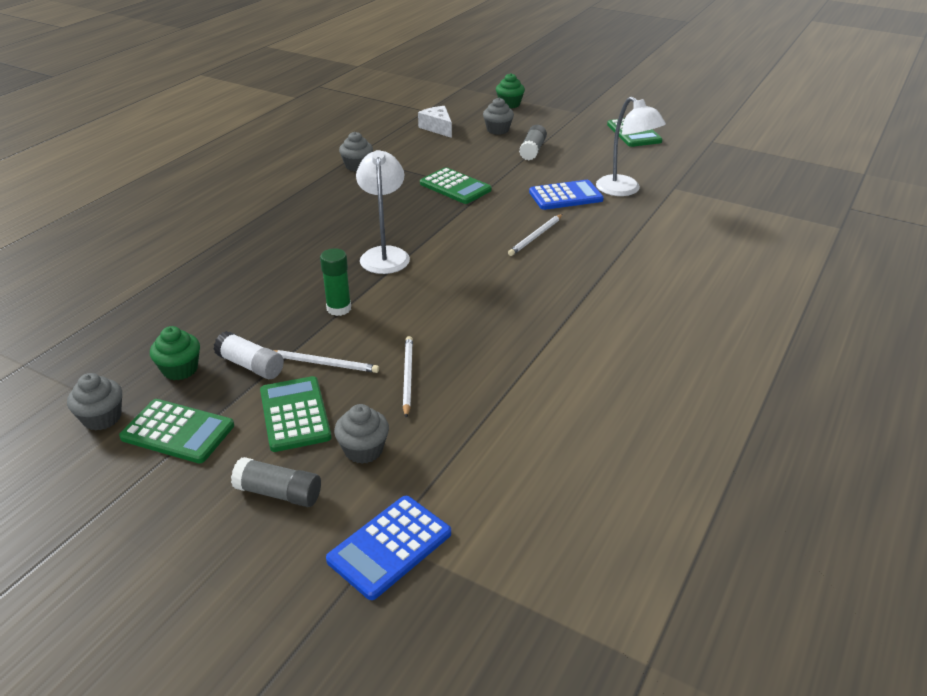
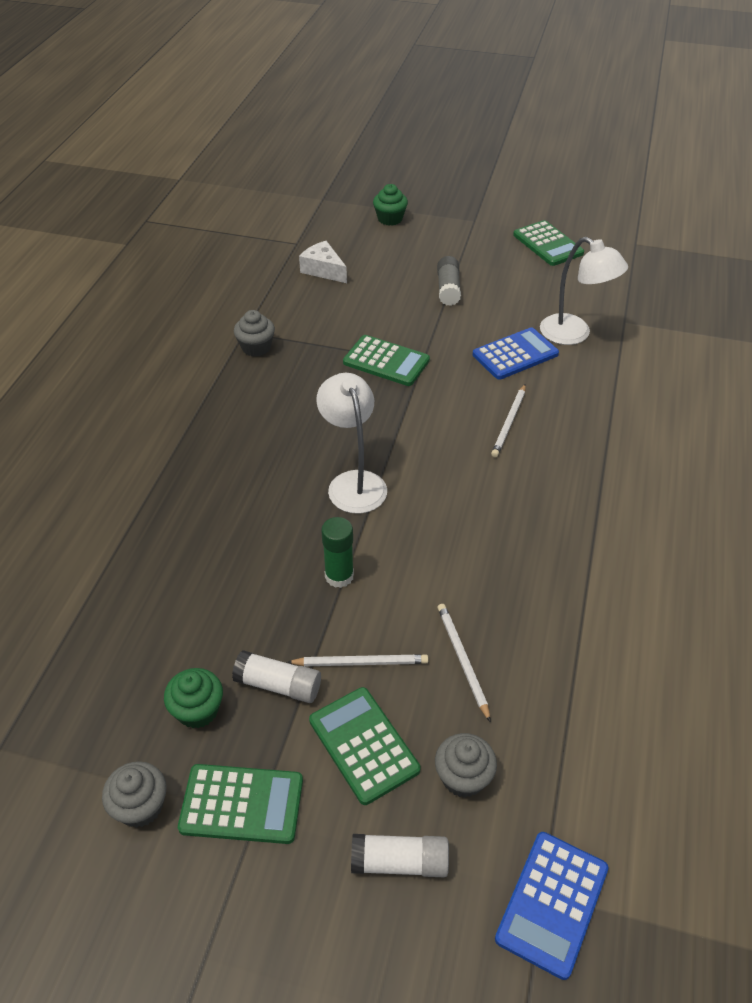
camera: 15 degrees left, 10 degrees up
(278, 493) = (399, 862): grey glue stick -> white glue stick
(497, 130) = (394, 262): grey cupcake -> none

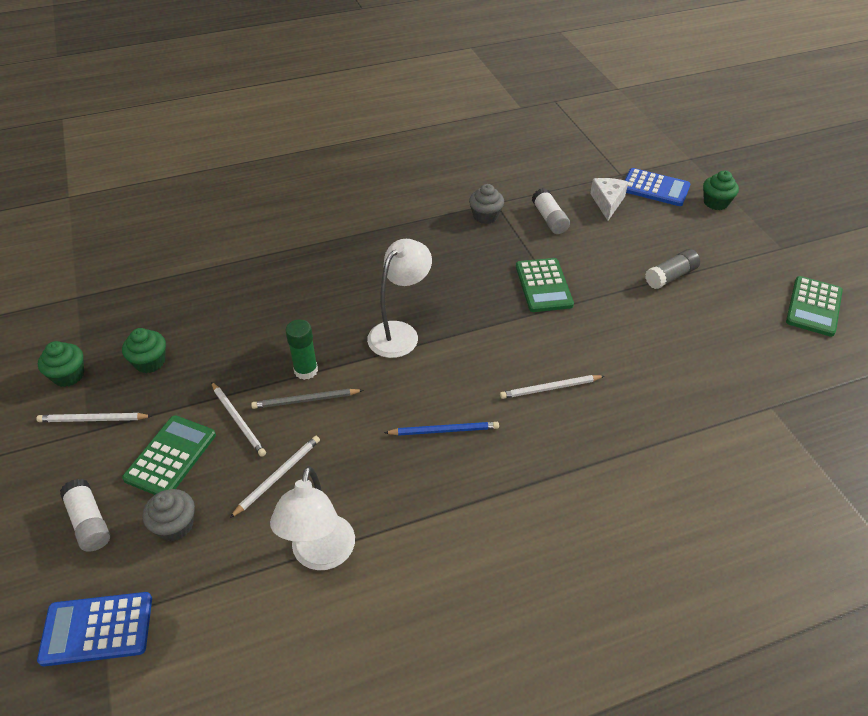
camera: 55 degrees right, 0 degrees up
(140, 806) = (68, 375): grey cupcake -> green cupcake
(242, 804) = (93, 419): green calculator -> white pencil
(278, 685) = (192, 388): white glue stick -> white glue stick (549, 219)
(380, 594) = (305, 400): none -> grey pencil
(502, 512) = (444, 430): none -> blue pencil
(515, 354) = (637, 354): blue calculator -> blue calculator (655, 188)
(574, 334) = (709, 380): white lamp -> white lamp (320, 555)

